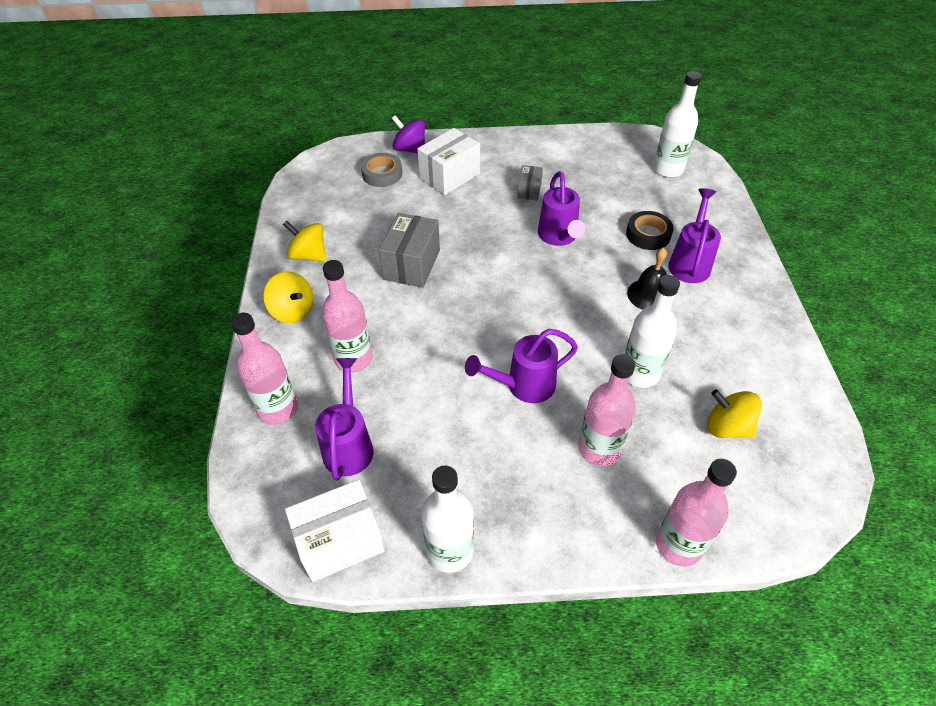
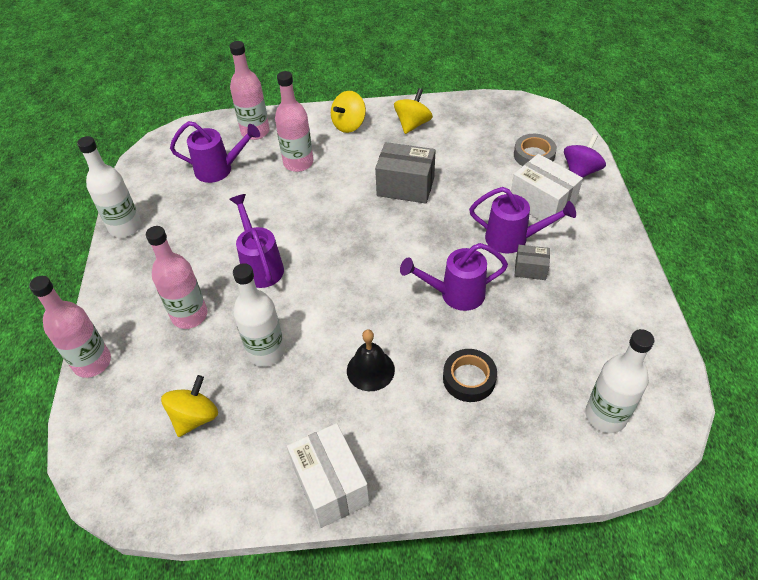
camera: 90 degrees right, 0 degrees up
(340, 542) = (146, 174): white box -> white box (330, 485)
(690, 263) = (423, 417): purple watering can -> purple watering can (512, 239)

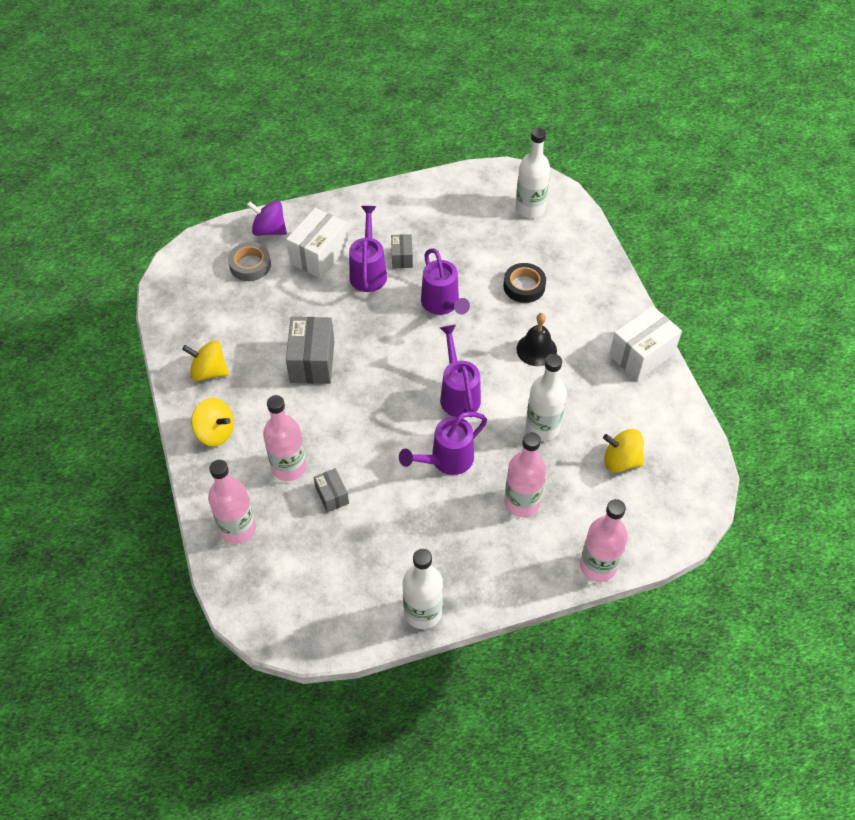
camera: 105 degrees left, 5 degrees up
(219, 169) = (312, 546): purple watering can -> purple watering can (458, 394)
(259, 185) = (332, 495): none -> grey box

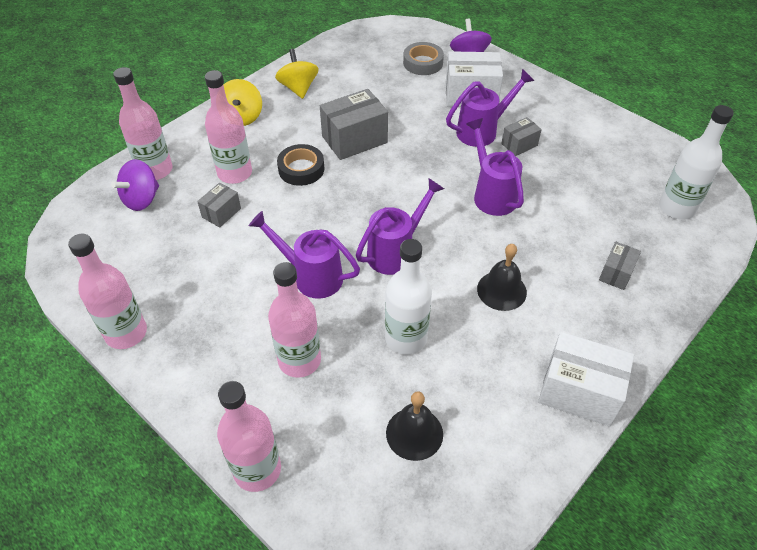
camera: 60 degrees right, 5 degrees down
(270, 552) = (142, 199): none -> purple spinning top
(422, 612) = (126, 333): white bottle -> pink bottle
(442, 304) = (492, 194): purple watering can -> purple watering can turned 120 degrees clockwise
(524, 286) = (573, 246): black tape -> black tape (301, 169)
(563, 278) = (616, 273): none -> grey box
(621, 460) = (414, 433): yellow spinning top -> black bell

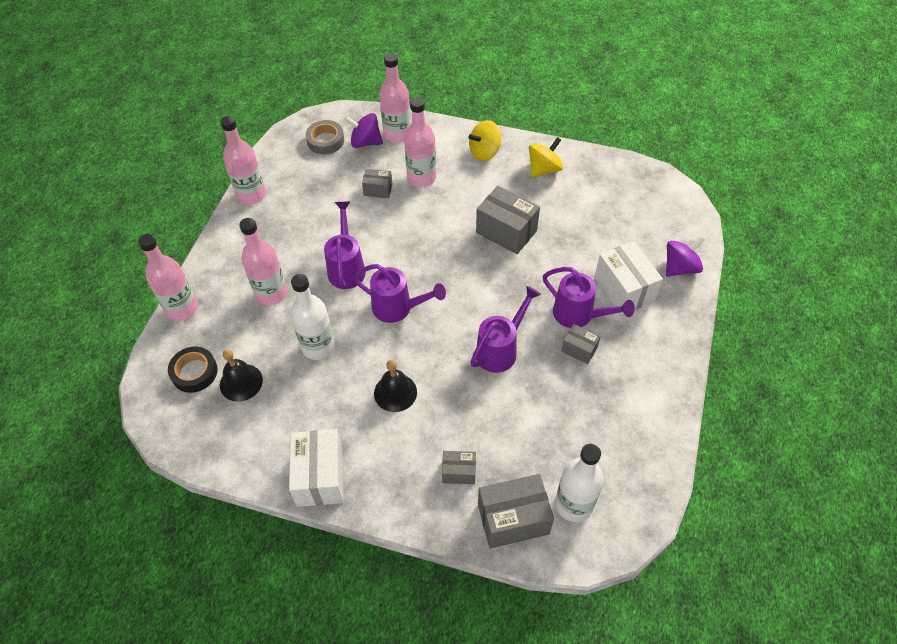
camera: 65 degrees right, 5 degrees up
(301, 169) = (450, 213): black tape -> black tape (194, 372)
(423, 63) = (643, 237): grey tape -> grey tape (325, 141)
(679, 253) = (513, 519): none -> grey box

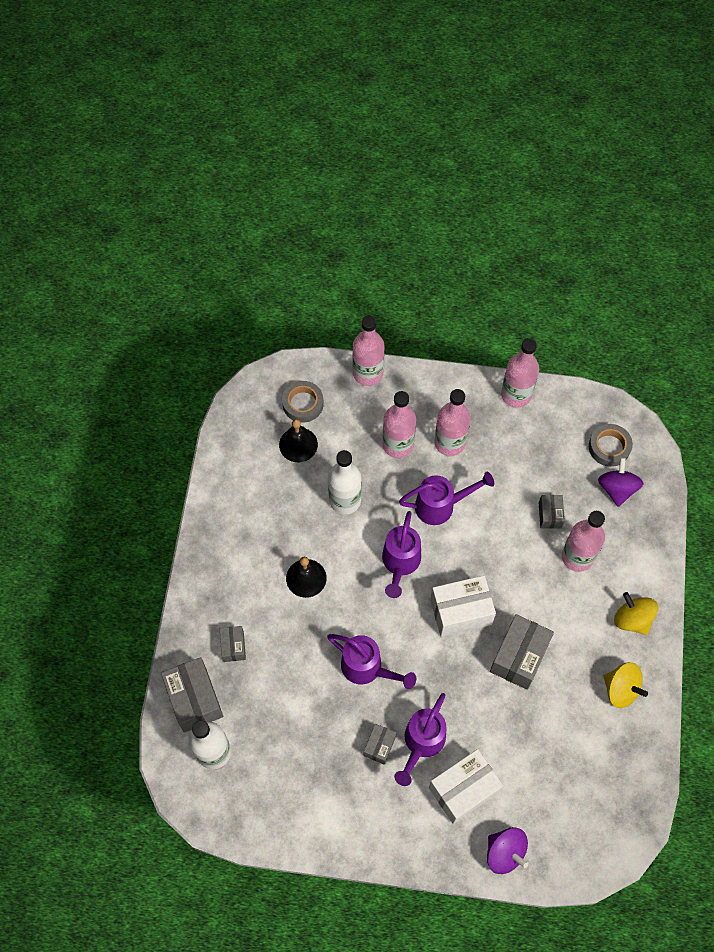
camera: 80 degrees right, 10 degrees up
(194, 372) = (303, 404): black tape -> grey tape
(320, 476) = (216, 531): white box -> white box (460, 612)
(397, 134) = (637, 520): pink bottle -> pink bottle (449, 443)

